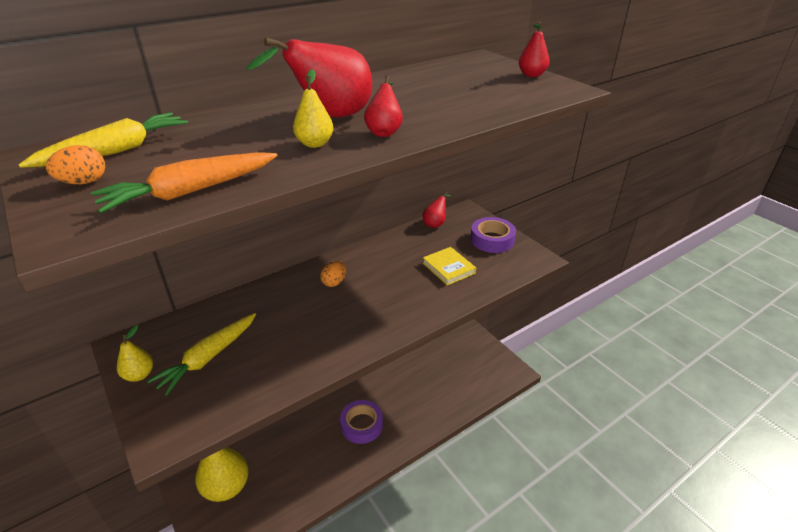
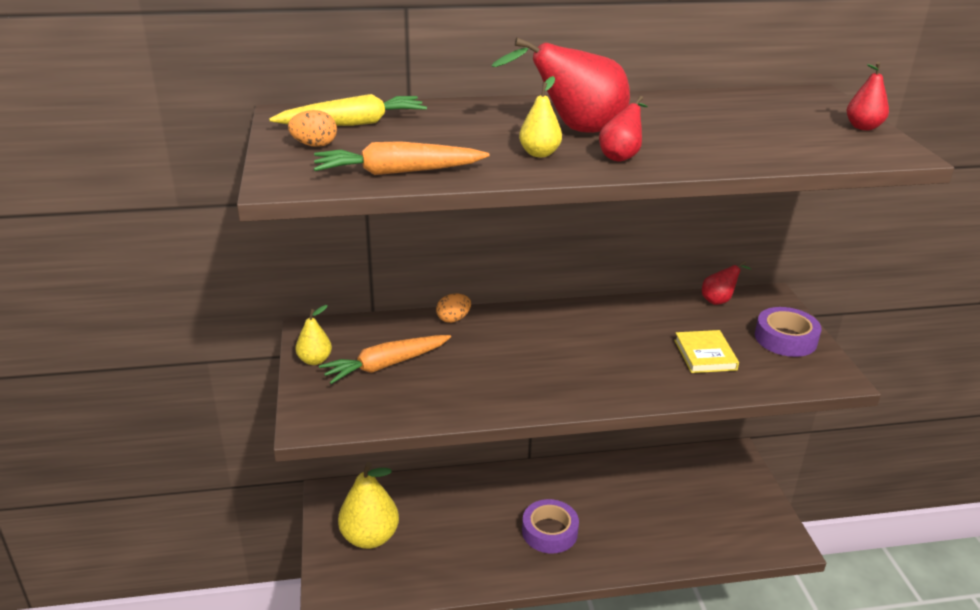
camera: 25 degrees right, 5 degrees down
(209, 357) = (386, 365): yellow carrot -> orange carrot
(334, 282) = (555, 331): orange egg -> orange egg (453, 319)

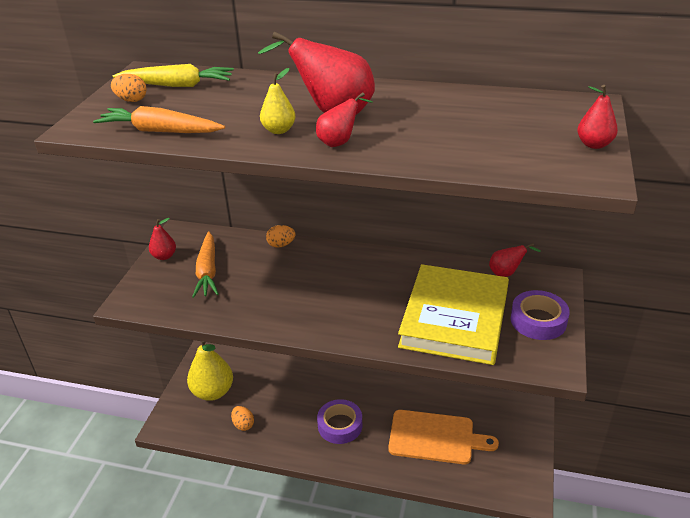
camera: 25 degrees right, 5 degrees up
(315, 360) = (164, 256): yellow pear -> red pear
(386, 365) = (208, 271): orange carrot -> orange carrot turned 90 degrees counterclockwise
(433, 564) = (243, 424): none -> orange egg
(661, 514) = (435, 437): none -> orange cutting board
(705, 355) = (454, 318): yellow book -> yellow book, size x2.23

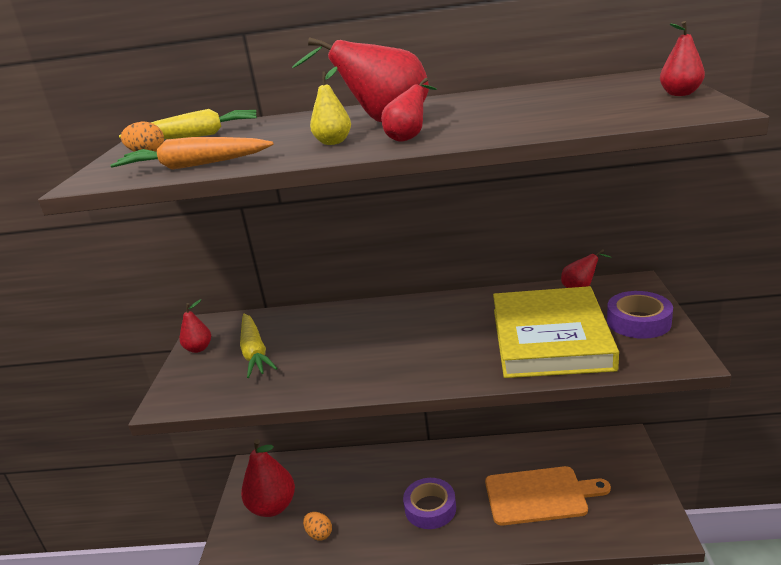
camera: 10 degrees left, 10 degrees down
(208, 271) = (254, 352): orange carrot -> yellow carrot
(213, 392) = (273, 506): yellow pear -> red pear
(281, 245) = (329, 312): orange egg -> none

